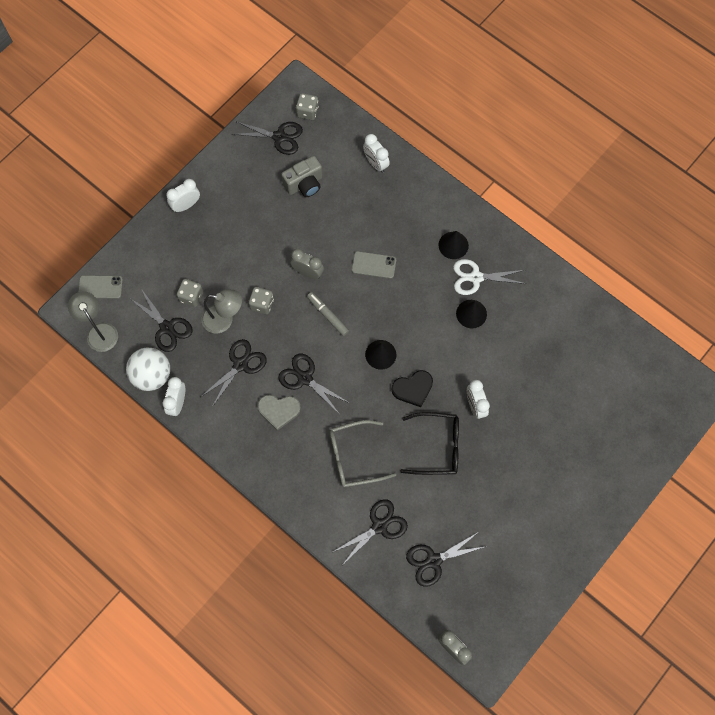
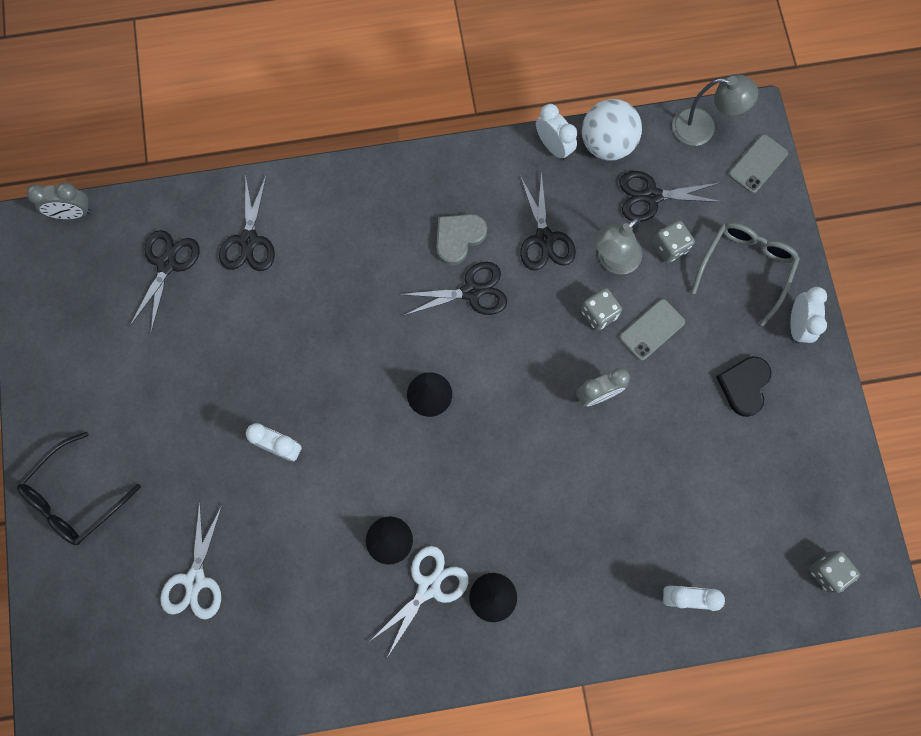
camera: 130 degrees right, 5 degrees up
(279, 137) = (814, 506): black scissors -> none
(304, 184) = (721, 483): grey camera -> none
(328, 315) = (525, 374): grey marker -> none
(354, 457) = (341, 273): grey glasses -> grey glasses (745, 268)
(373, 265) = (545, 478): grey phone -> grey phone (651, 329)
(413, 389) = (359, 396): black heart -> black heart (744, 385)
(437, 447) = (274, 367): black glasses -> black glasses (75, 497)
(576, 389) = (195, 580): none -> white scissors

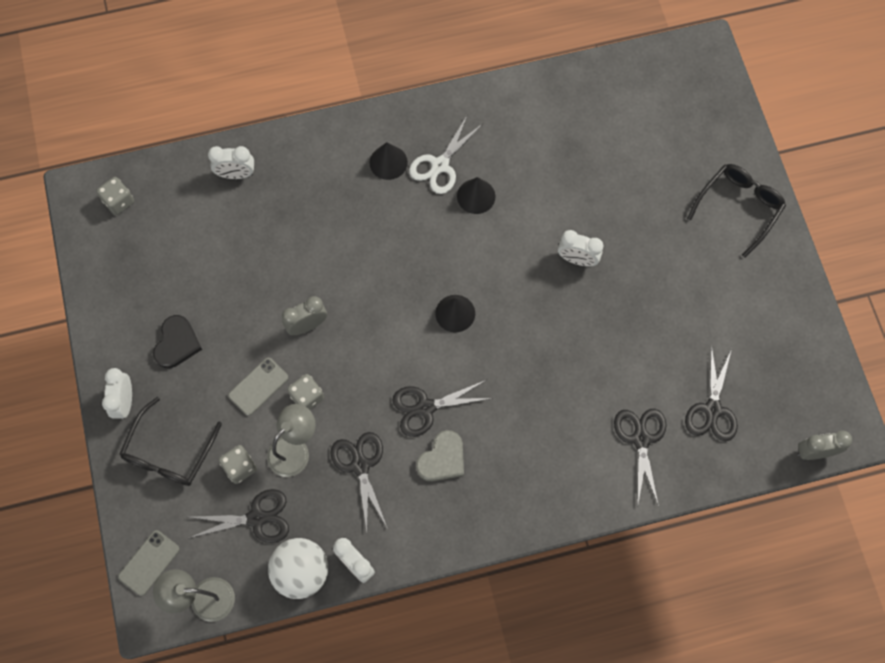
camera: 175 degrees right, 5 degrees down
(195, 580) = (626, 155): white scissors -> none
(745, 268) = (169, 452): grey glasses -> black glasses

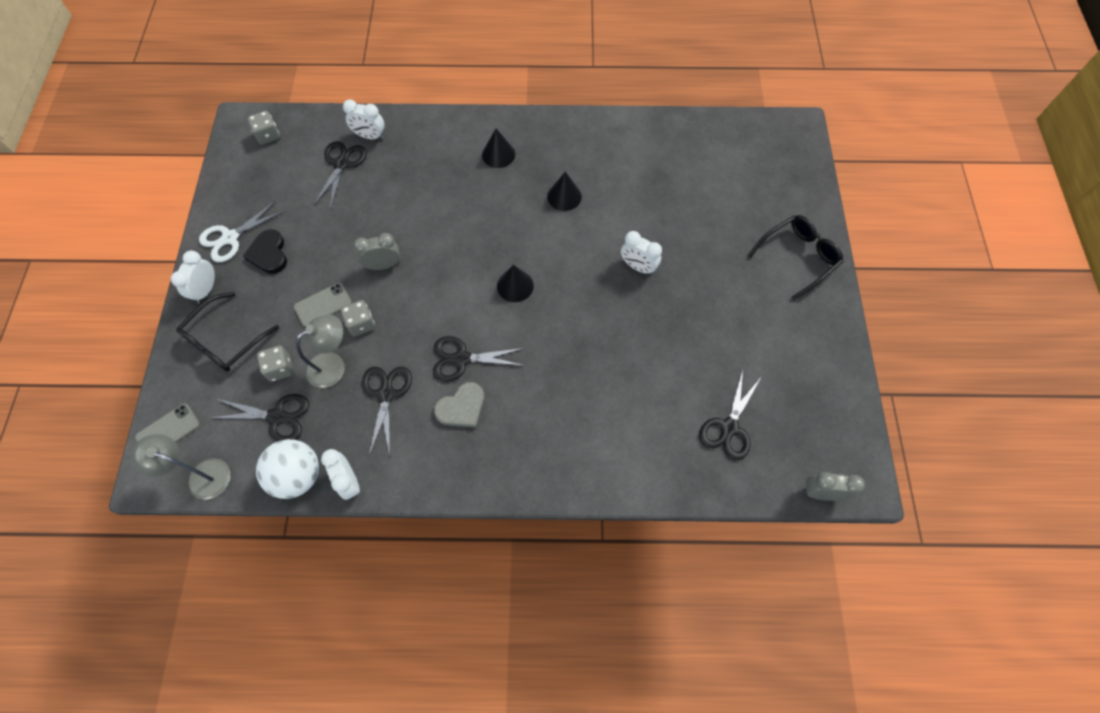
camera: 15 degrees right, 5 degrees down
(177, 343) = (269, 254): black heart -> black heart turned 135 degrees clockwise
(440, 165) = (541, 166): white scissors -> white scissors (230, 238)
(641, 439) = (653, 437): black scissors -> black scissors (341, 164)

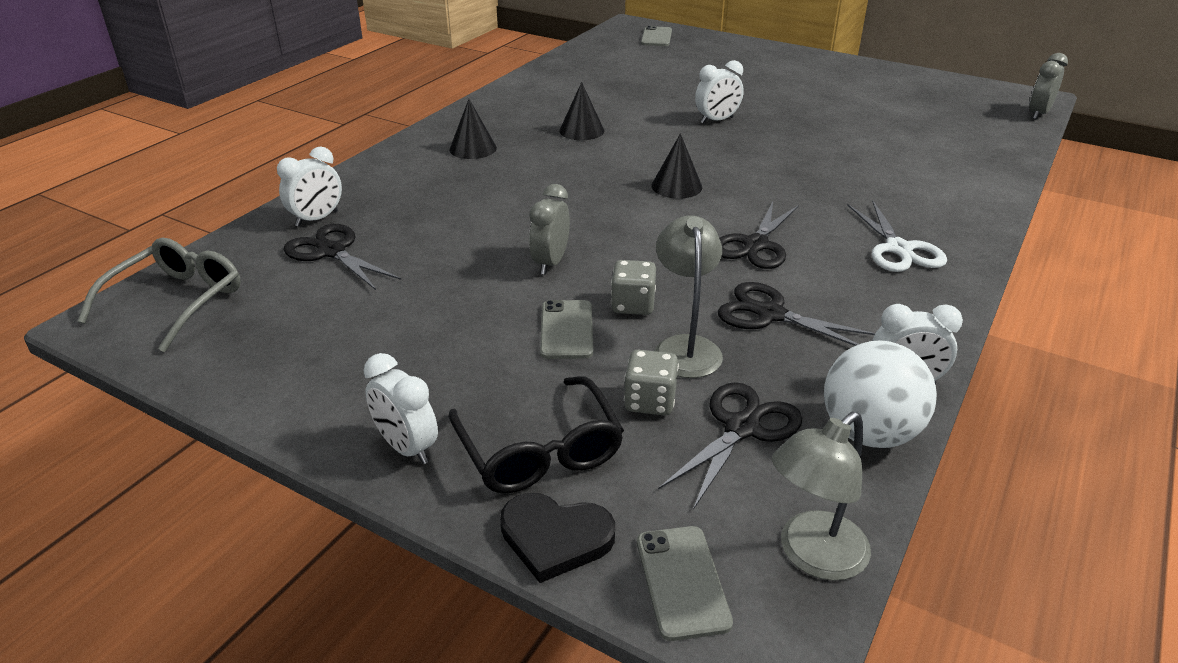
camera: 60 degrees left, 30 degrees down
(230, 238) = (329, 391): white scissors -> white scissors (898, 249)
(268, 135) = (177, 301): grey dice -> grey glasses
(269, 254) = (412, 358): black heart -> black heart (555, 538)
(462, 407) = (830, 263): grey heart -> none
(729, 427) = (946, 130): black scissors -> none
(783, 157) = (656, 37): none -> grey phone
(798, 257) = (773, 59): black glasses -> none

